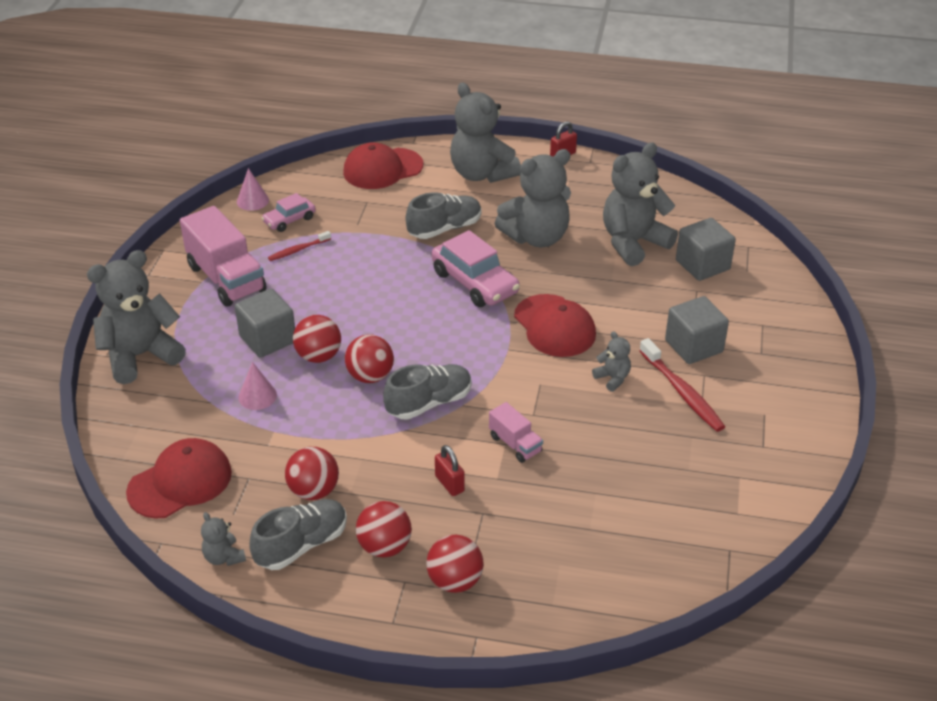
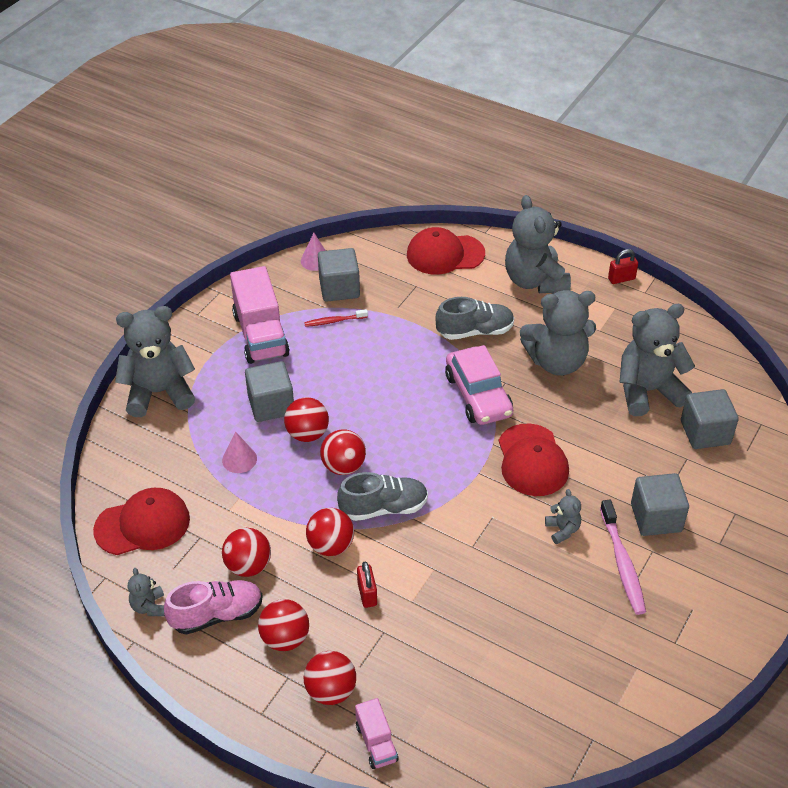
camera: 20 degrees right, 5 degrees up
(289, 220) = (339, 288): pink car -> grey cube
(301, 545) = (217, 615): grey shoe -> pink shoe
(391, 450) = (331, 546): none -> red ball
(515, 444) = (442, 572): pink truck -> pink truck (376, 743)
(682, 392) = (622, 563): red toothbrush -> pink toothbrush

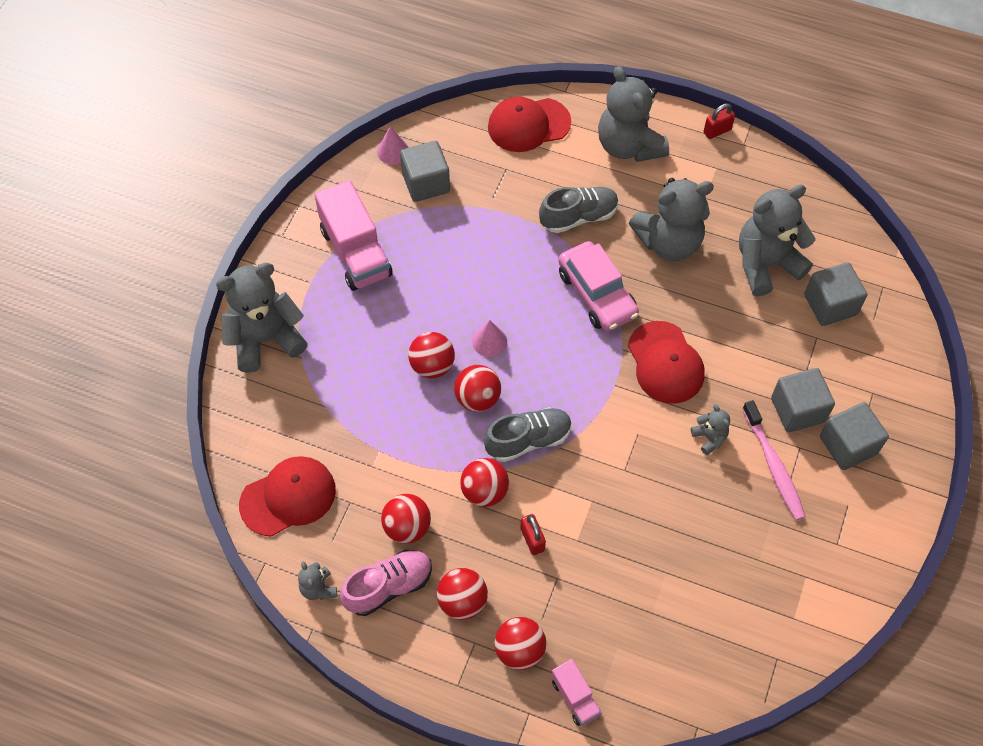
camera: 10 degrees left, 15 degrees up
(239, 459) = (369, 406): pink cone -> pink cone (489, 341)
(271, 405) = (387, 337): grey cube -> grey cube (848, 445)
(334, 321) = (430, 225): red toothbrush -> none

